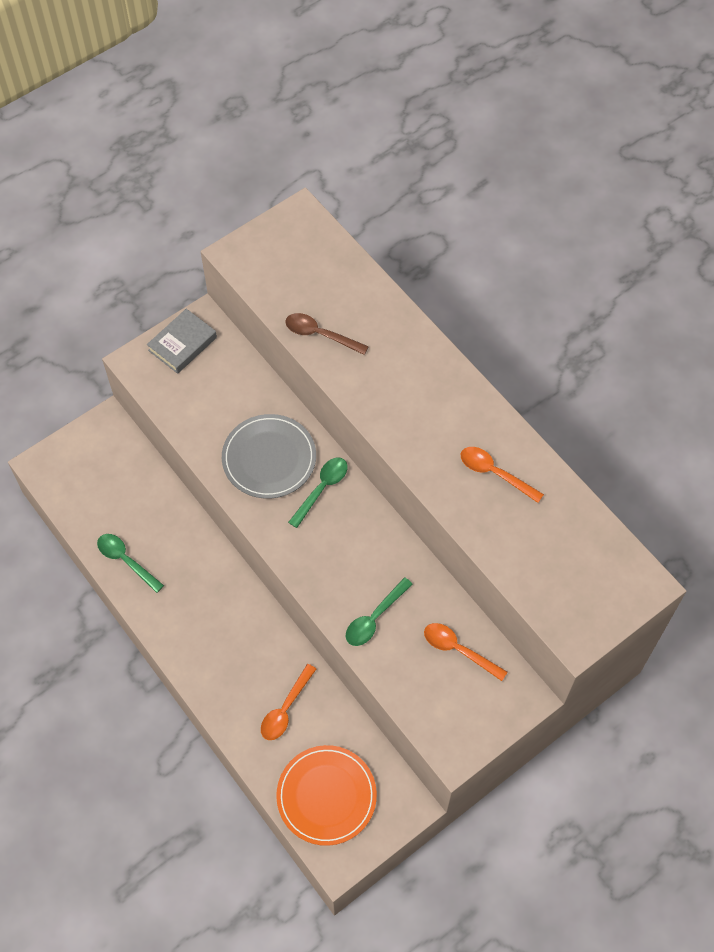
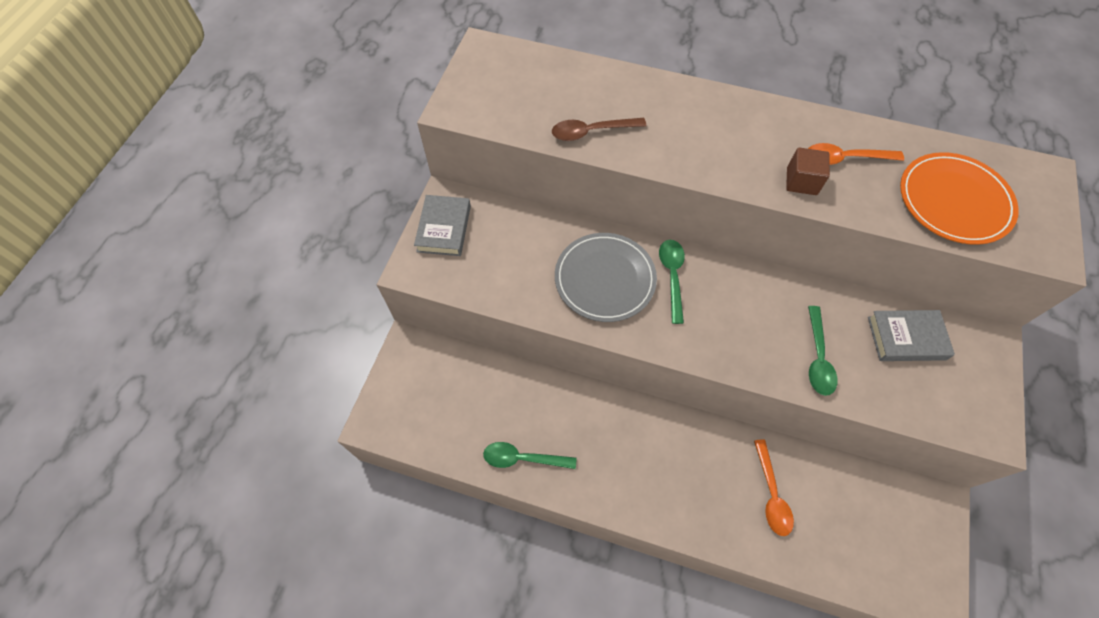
camera: 35 degrees left, 0 degrees up
(326, 796) = (873, 548): orange plate -> orange plate (954, 201)
(441, 469) = (801, 181): none -> brown cube
(458, 650) = (906, 338): orange spoon -> grey book

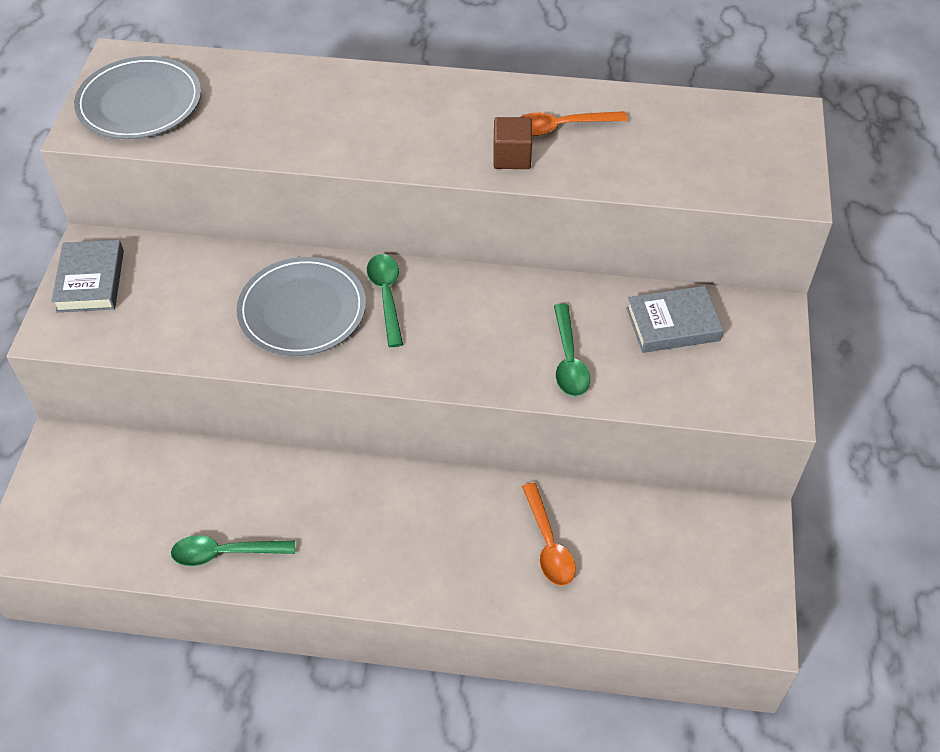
camera: 10 degrees left, 10 degrees down
(497, 89) = (139, 102): none -> grey plate
(591, 132) = (259, 135): brown spoon -> none
(954, 201) = (686, 156): orange plate -> none

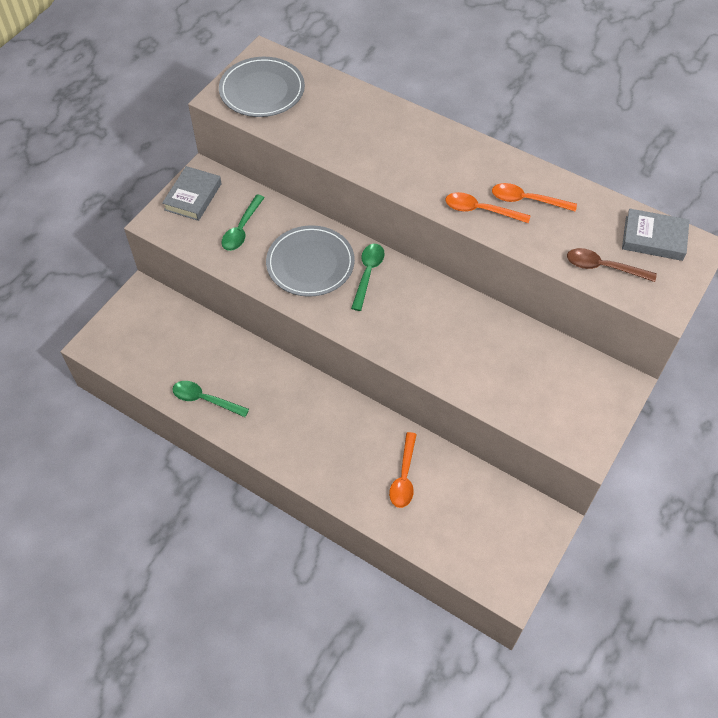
camera: 25 degrees right, 5 degrees up
(512, 157) = (480, 210): brown cube -> orange spoon
(568, 360) = (463, 362): green spoon -> green spoon (242, 229)
(672, 324) = (548, 365): grey book -> grey book (653, 238)
(698, 173) = (603, 267): none -> brown spoon

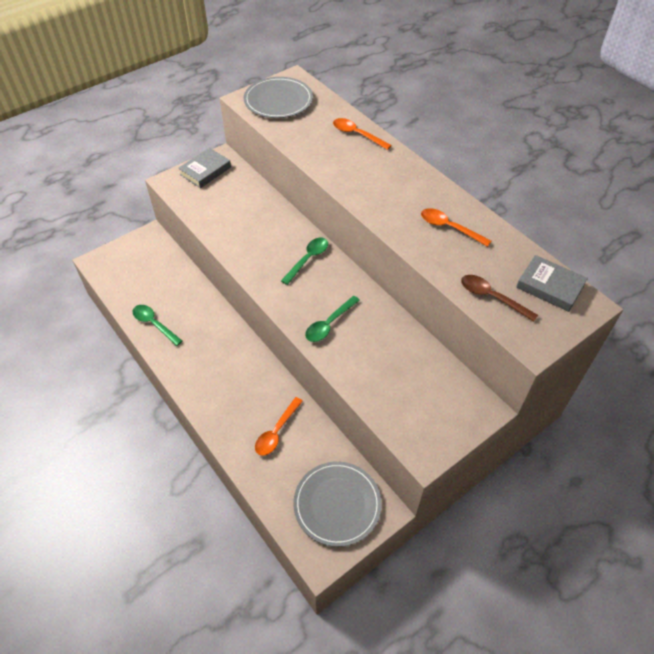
camera: 20 degrees right, 5 degrees down
(242, 229) = (228, 202): green spoon -> green spoon (329, 324)
(310, 263) = (267, 240): grey plate -> grey plate (337, 504)
(480, 210) = (405, 225): orange spoon -> orange spoon (357, 134)

